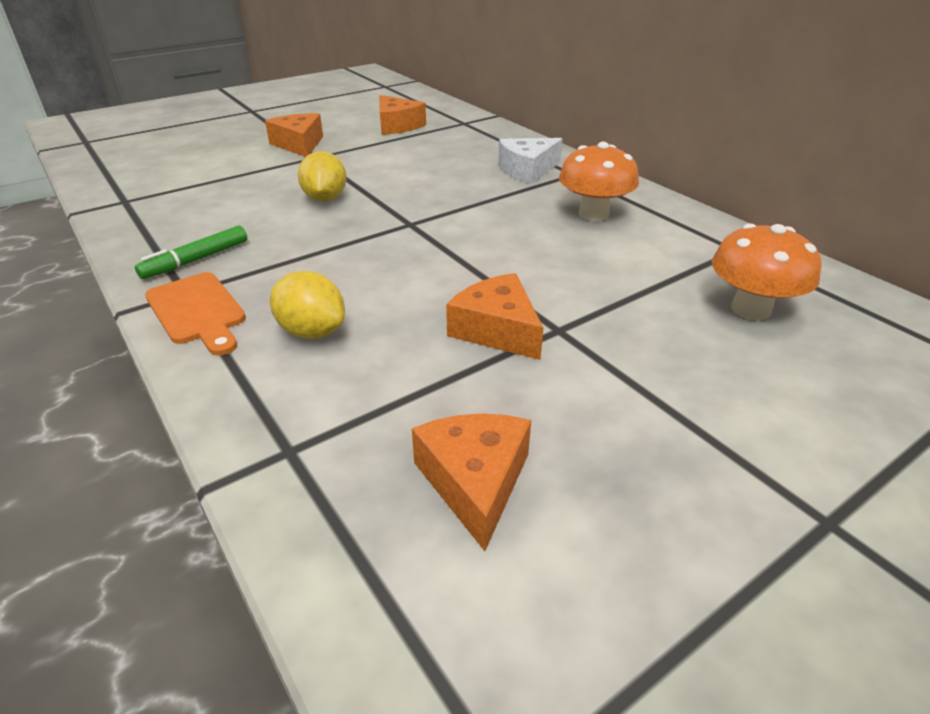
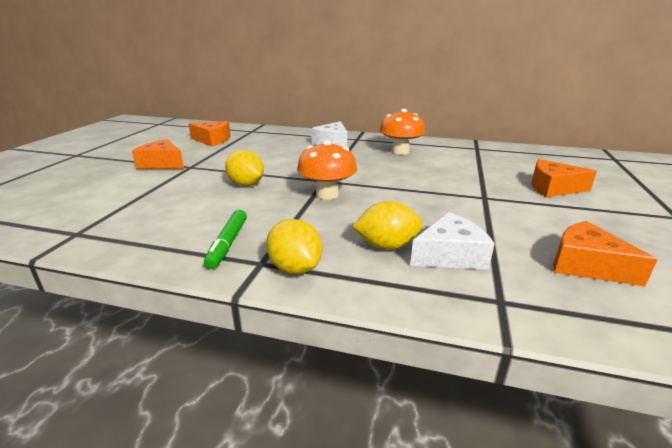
camera: 40 degrees left, 10 degrees down
(197, 311) = (295, 268): orange cutting board -> yellow lemon
(349, 376) = (450, 255): none -> white cheese
(497, 330) = (464, 207): orange cheese -> orange cheese (553, 188)
(751, 309) = (524, 165): orange mushroom -> orange mushroom (327, 194)

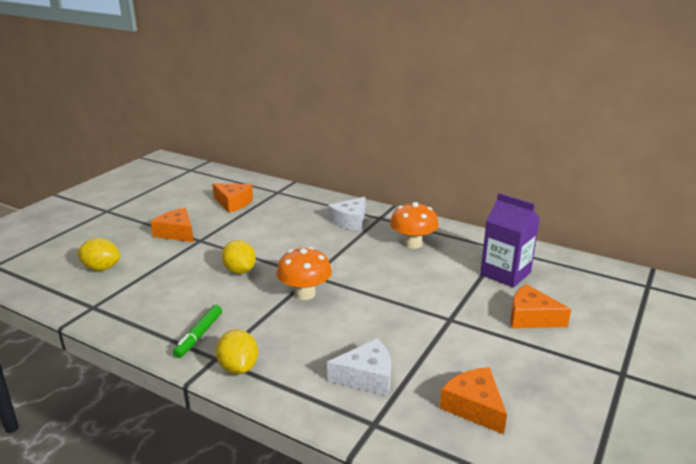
camera: 15 degrees right, 0 degrees up
(386, 246) = (321, 359): yellow lemon -> yellow lemon (101, 268)
(497, 162) = (505, 273): none -> purple carton

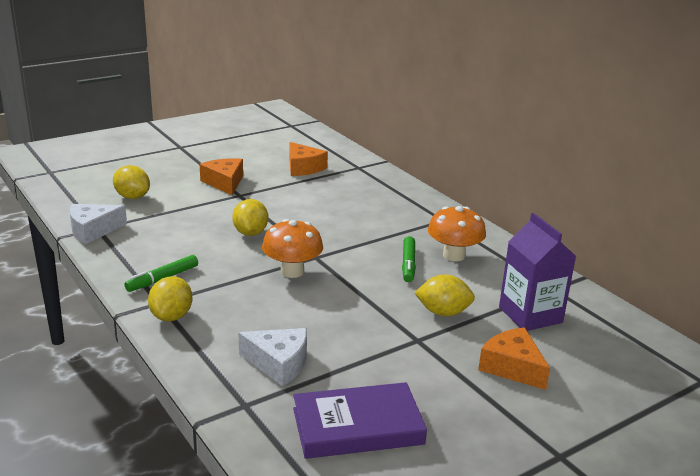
camera: 25 degrees right, 0 degrees up
(350, 221) = (407, 215): white cheese -> white cheese (93, 230)
(387, 260) = (408, 264): none -> green marker
(447, 291) = (443, 312): none -> yellow lemon
(474, 407) = (357, 426): orange cheese -> purple book

